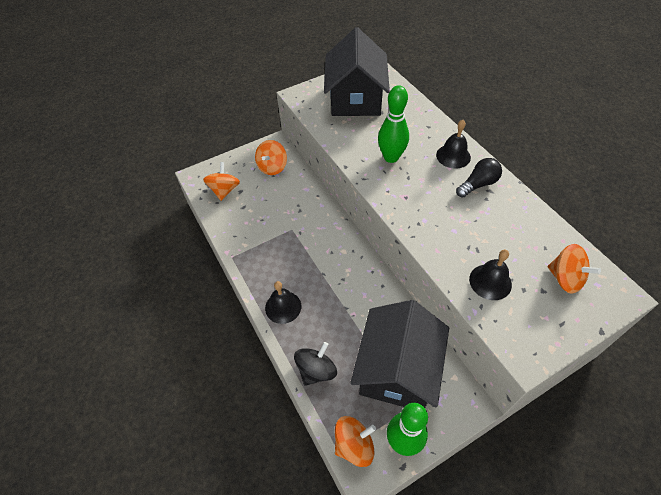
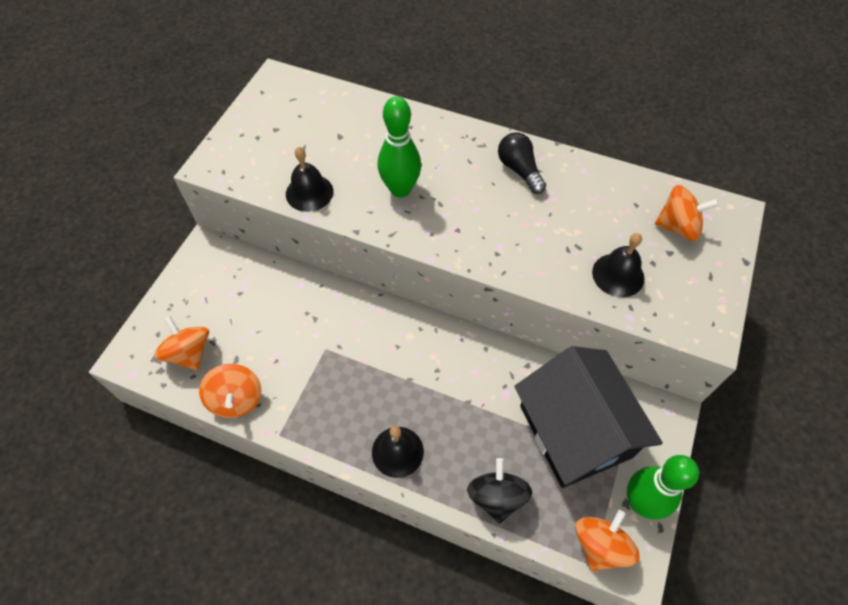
camera: 40 degrees left, 5 degrees up
(272, 167) = (229, 282): orange spinning top -> orange spinning top (236, 399)
(355, 98) = (291, 133): black house -> none
(453, 156) = (467, 149): black bell -> black bell (309, 192)
(478, 184) = (519, 170): black light bulb -> black light bulb turned 45 degrees counterclockwise

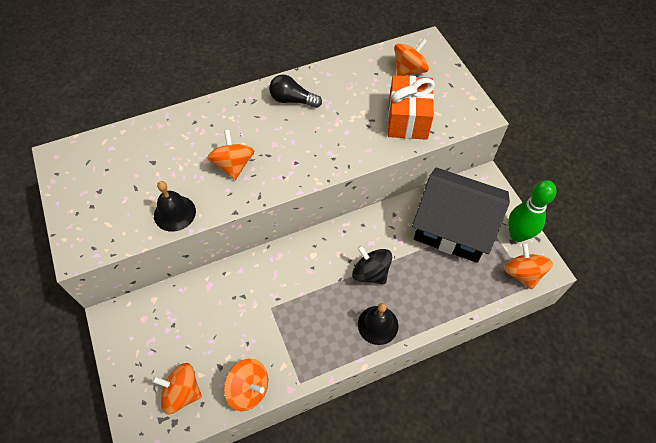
camera: 45 degrees left, 0 degrees up
(400, 189) = (233, 165): green bowling pin -> orange spinning top
(496, 496) = (452, 297): black spinning top -> black spinning top (370, 272)
(618, 275) = (408, 119): black bell -> orange gift

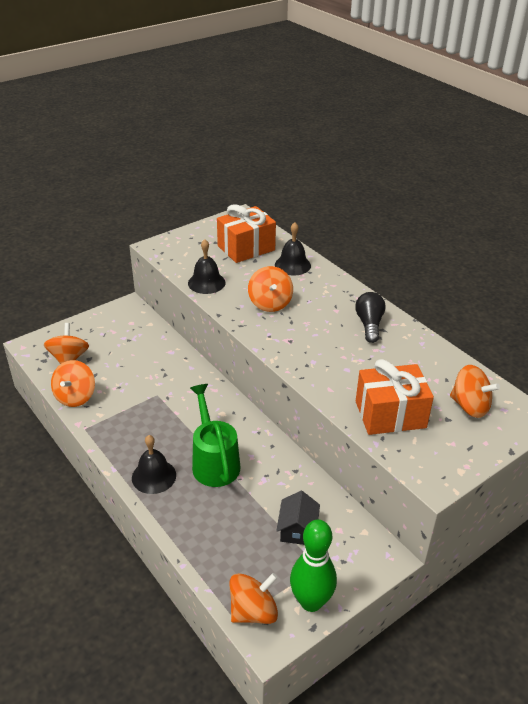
camera: 75 degrees right, 20 degrees down
(126, 165) = (246, 248): none -> orange gift
(176, 132) = (292, 265): none -> black bell
(233, 165) = (270, 303): orange spinning top -> orange spinning top turned 105 degrees clockwise
(370, 272) = (214, 461): black spinning top -> green watering can
(453, 227) = (297, 529): black house -> black house, size x0.41

